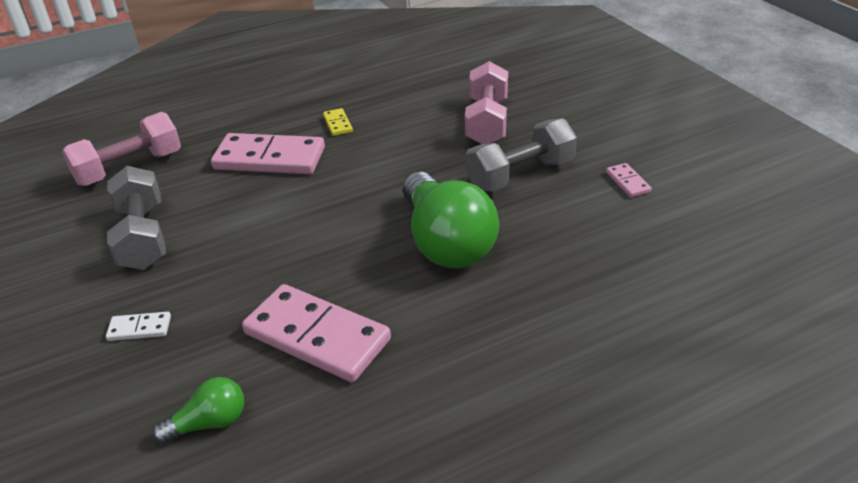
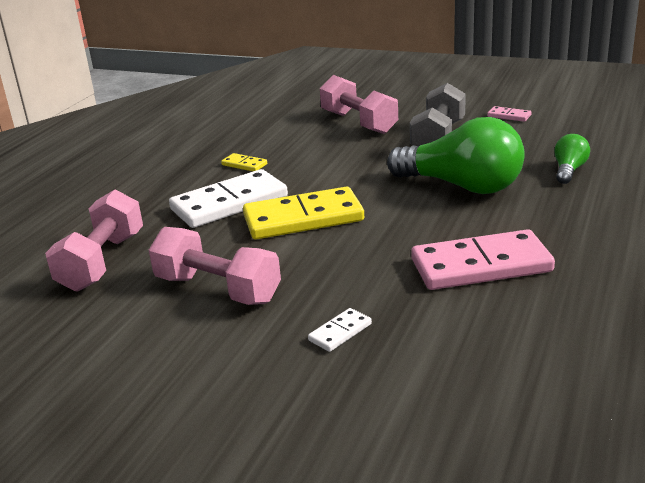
camera: 40 degrees left, 10 degrees down
(143, 236) = (218, 289): grey dumbbell -> pink dumbbell
(209, 423) = (506, 341): green light bulb -> green light bulb (569, 170)
(269, 159) = (229, 203): pink domino -> white domino
(287, 203) = (303, 218): none -> yellow domino

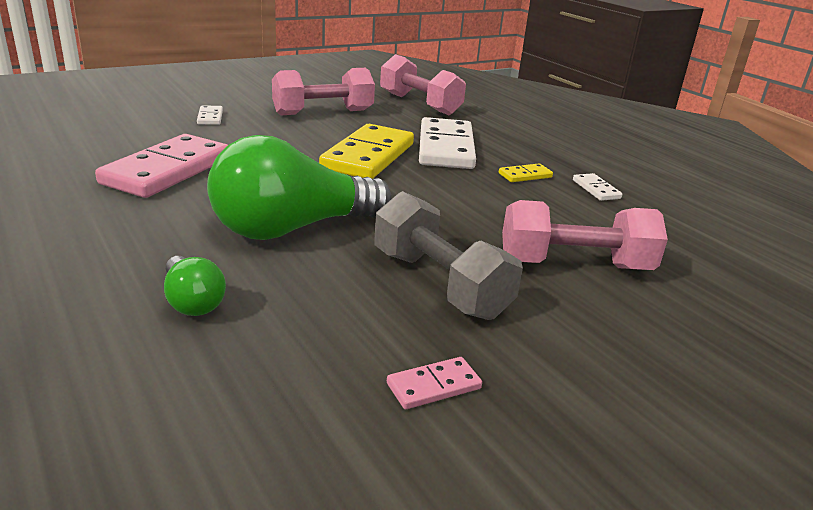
camera: 120 degrees right, 0 degrees up
(234, 143) = (596, 189): none -> white domino

